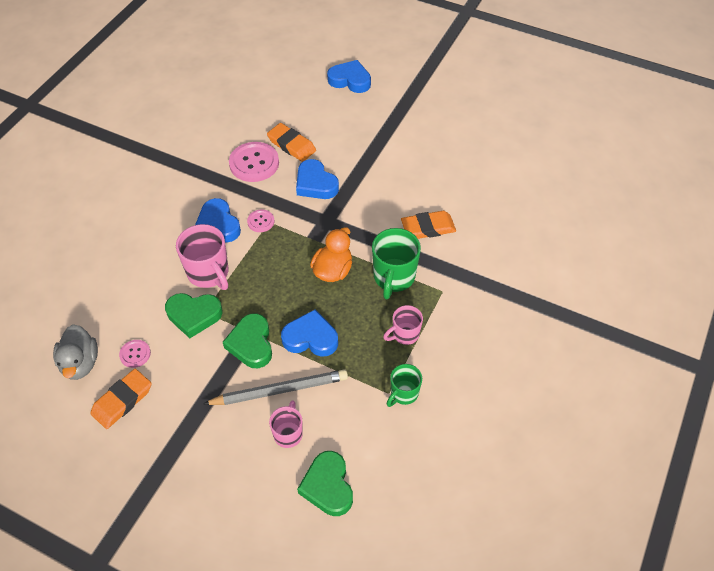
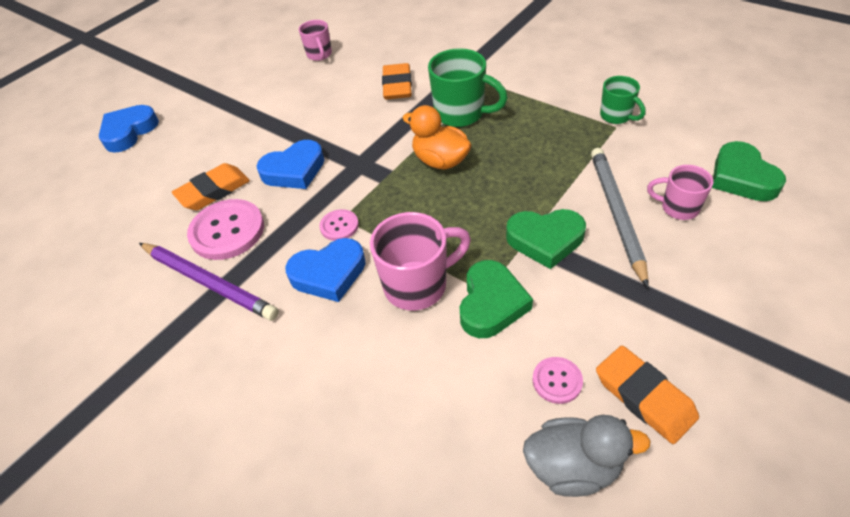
camera: 75 degrees left, 5 degrees down
(210, 167) = (208, 282): none -> purple pencil
(310, 338) = (539, 184): blue heart -> none
(328, 486) = (742, 177): green heart -> green heart turned 75 degrees clockwise
(405, 334) = (540, 111): pink mug -> pink mug (319, 55)

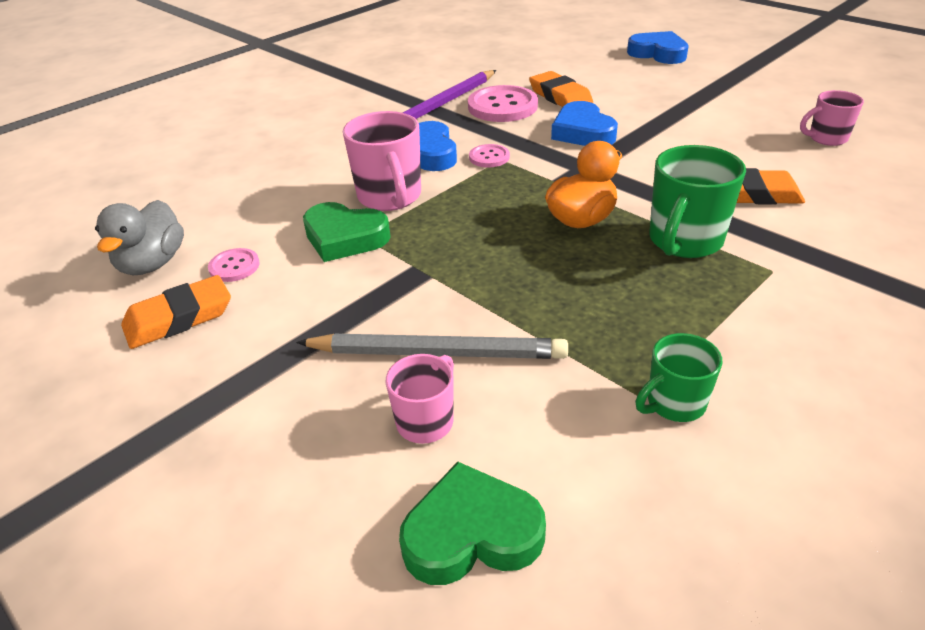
camera: 95 degrees right, 10 degrees down
(545, 240) = (416, 284): green heart -> none

